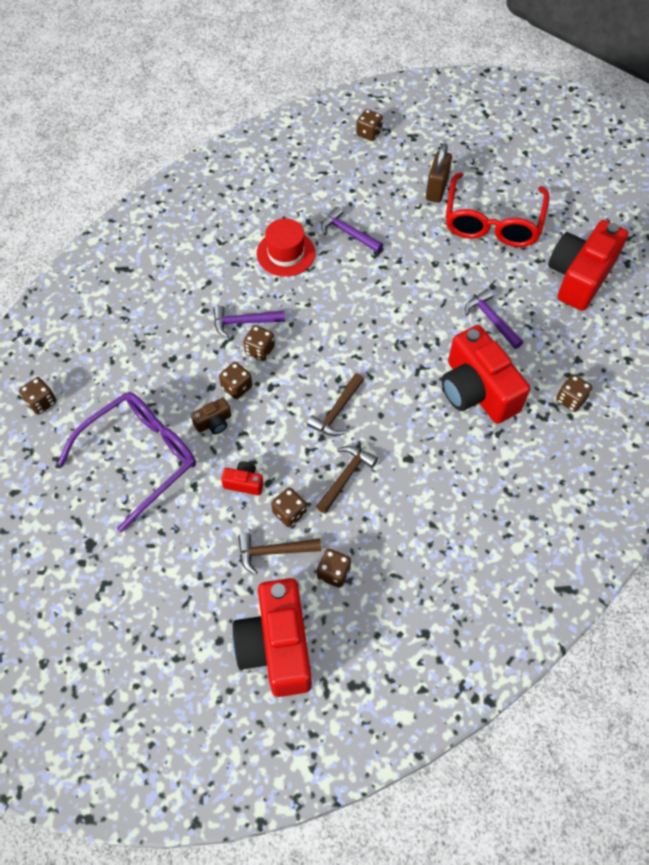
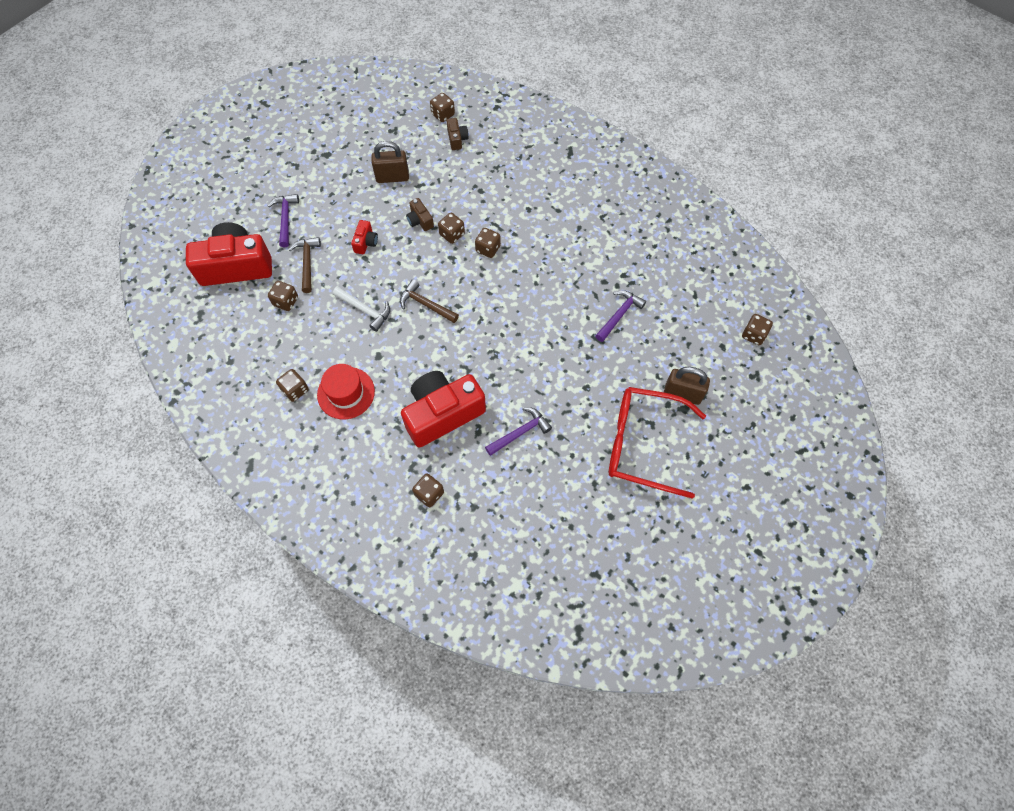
camera: 90 degrees right, 5 degrees up
(86, 385) = (457, 139): none -> brown camera
(141, 457) = (392, 177): purple glasses -> brown padlock
(243, 322) = (516, 236): purple hammer -> purple hammer (285, 218)
(285, 253) = (592, 265): red hat -> red hat (346, 393)
(289, 513) = (338, 272): brown dice -> brown dice (295, 390)
(346, 476) = (365, 310): brown hammer -> white hammer
(579, 276) = (575, 522): red camera -> none

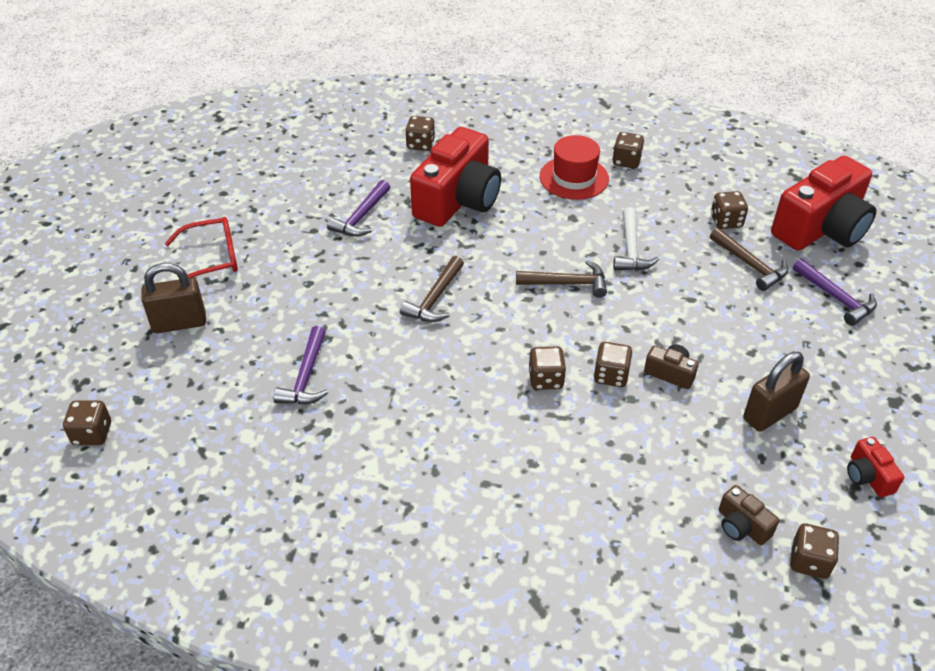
camera: 150 degrees right, 20 degrees down
(365, 310) = (631, 249): white hammer -> white hammer turned 90 degrees counterclockwise
(366, 242) = (709, 316): red camera -> red camera (868, 476)
(513, 333) = (435, 299): none -> brown hammer
(642, 444) = (212, 258): red glasses -> red glasses, size x0.60

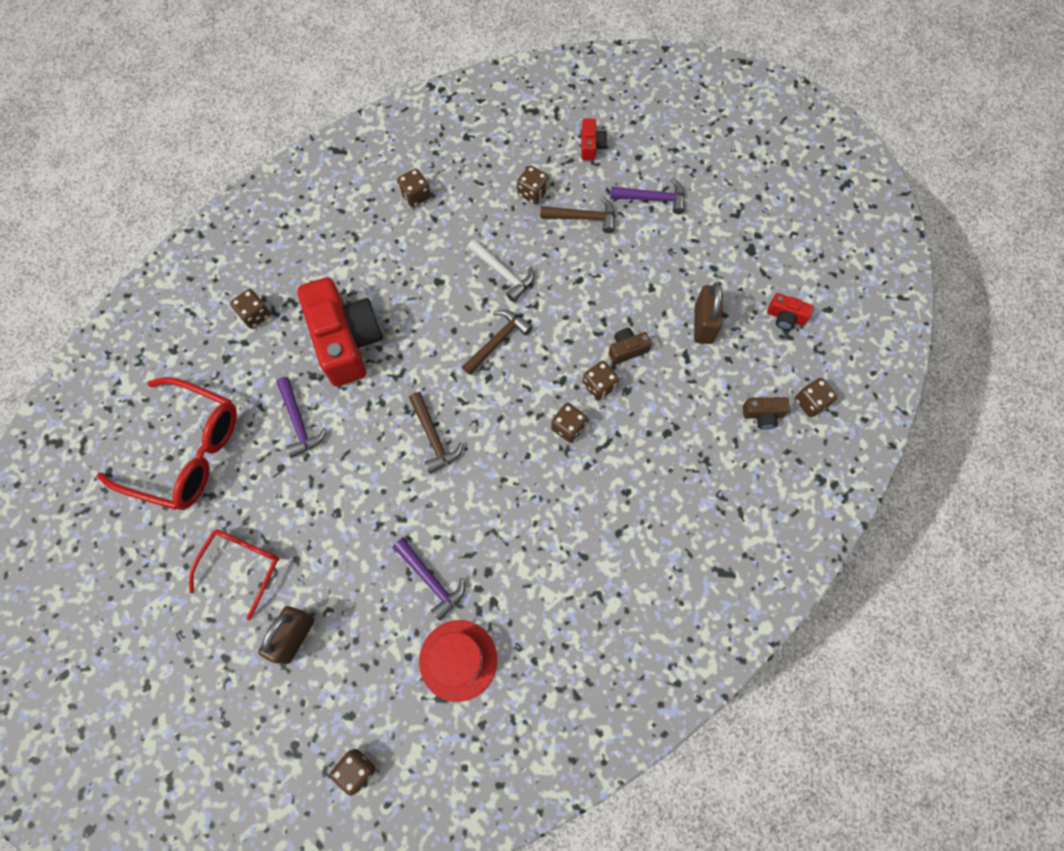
camera: 50 degrees left, 25 degrees up
(276, 177) = (187, 451): none -> red glasses
(574, 178) = (399, 244): red hat -> red hat (458, 660)
(821, 228) = (591, 146): red camera -> red camera, size x0.42

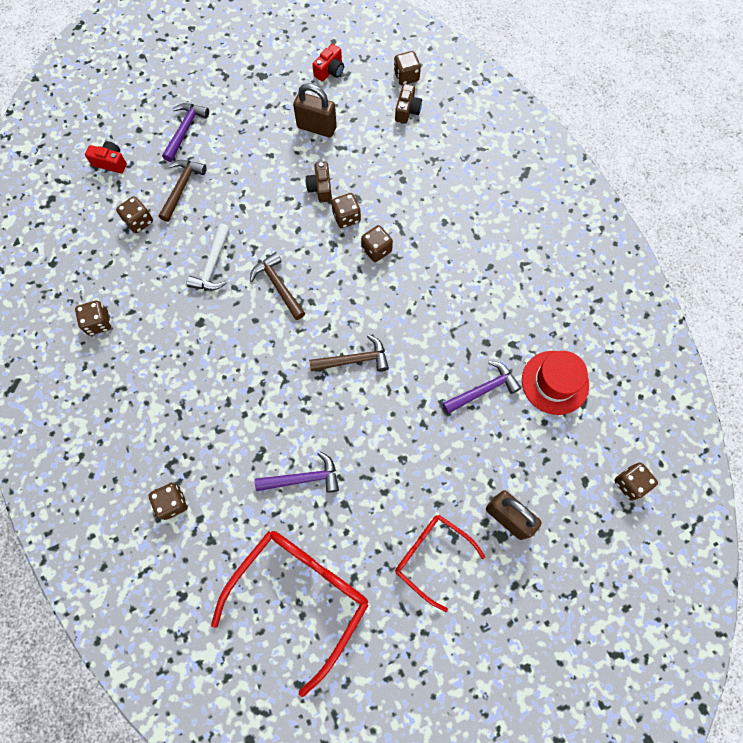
camera: 75 degrees left, 0 degrees up
(346, 340) = (232, 418): red camera -> none
(503, 273) = (213, 265): white hammer -> white hammer turned 135 degrees clockwise

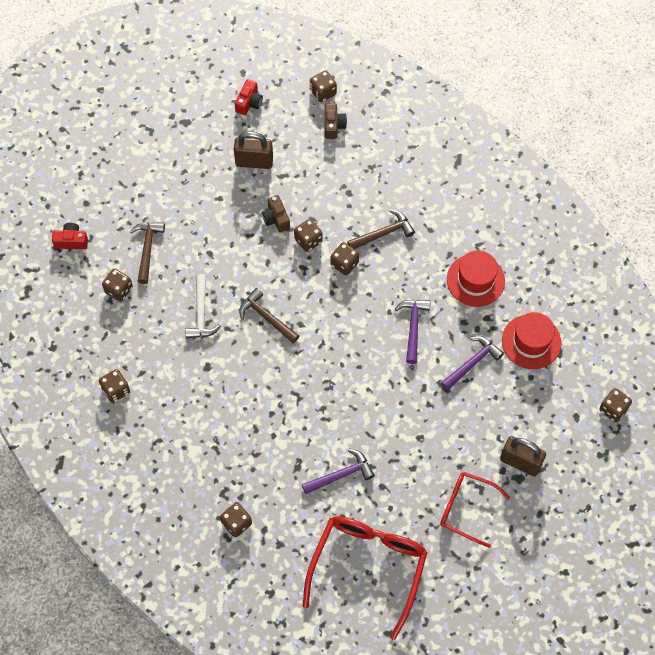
camera: 15 degrees left, 5 degrees down
(185, 130) = (131, 193): purple hammer -> purple hammer (413, 327)
(354, 360) = (354, 365): brown hammer -> brown hammer (384, 233)
(511, 300) = (475, 280): none -> red hat

